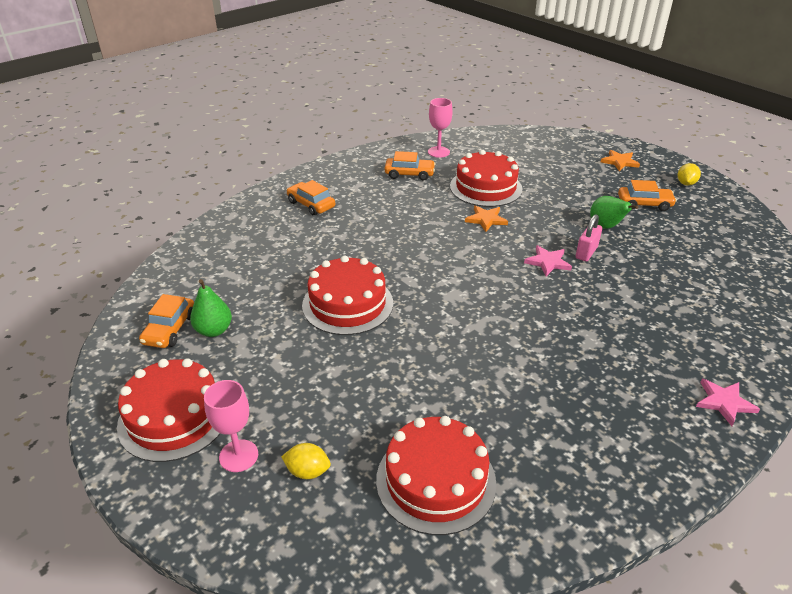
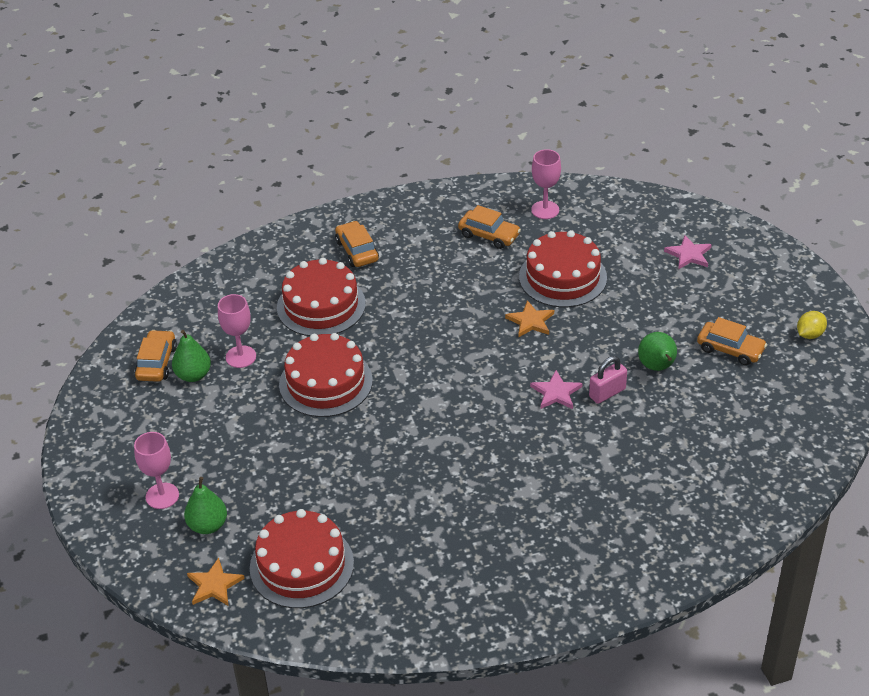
camera: 25 degrees right, 5 degrees up
(170, 329) = (156, 363): orange car -> orange car turned 150 degrees clockwise
(174, 416) = (128, 447): red cake -> red cake (321, 305)
(253, 303) = (241, 357): none -> pink goblet
(307, 471) = (208, 525): yellow lemon -> green pear
(619, 162) = (756, 281): orange star -> orange star (214, 585)
(724, 402) = (602, 585): pink star -> pink star (689, 254)

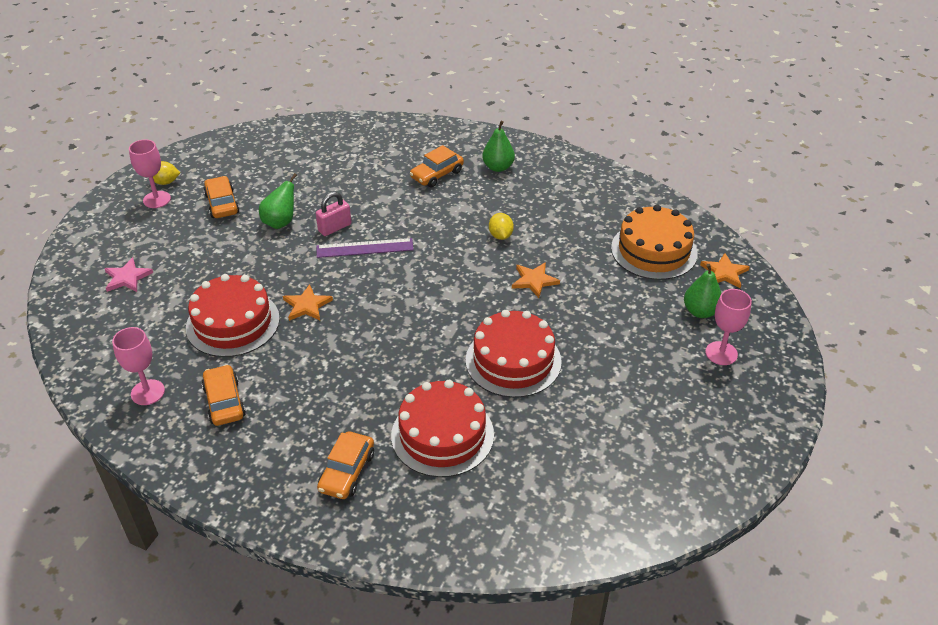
camera: 140 degrees left, 0 degrees up
(156, 363) = (642, 479): orange car -> orange car (437, 174)
(193, 375) = (617, 442): green pear -> green pear (498, 167)
(241, 357) = (560, 432): pink goblet -> pink goblet (157, 199)
(301, 565) = (654, 250): red cake -> orange cake
(380, 459) = (534, 281): none -> orange star
(458, 483) = (500, 235): none -> yellow lemon
(556, 392) = (365, 248): pink star -> purple ruler
(607, 393) = (335, 228): pink padlock -> pink padlock turned 45 degrees counterclockwise

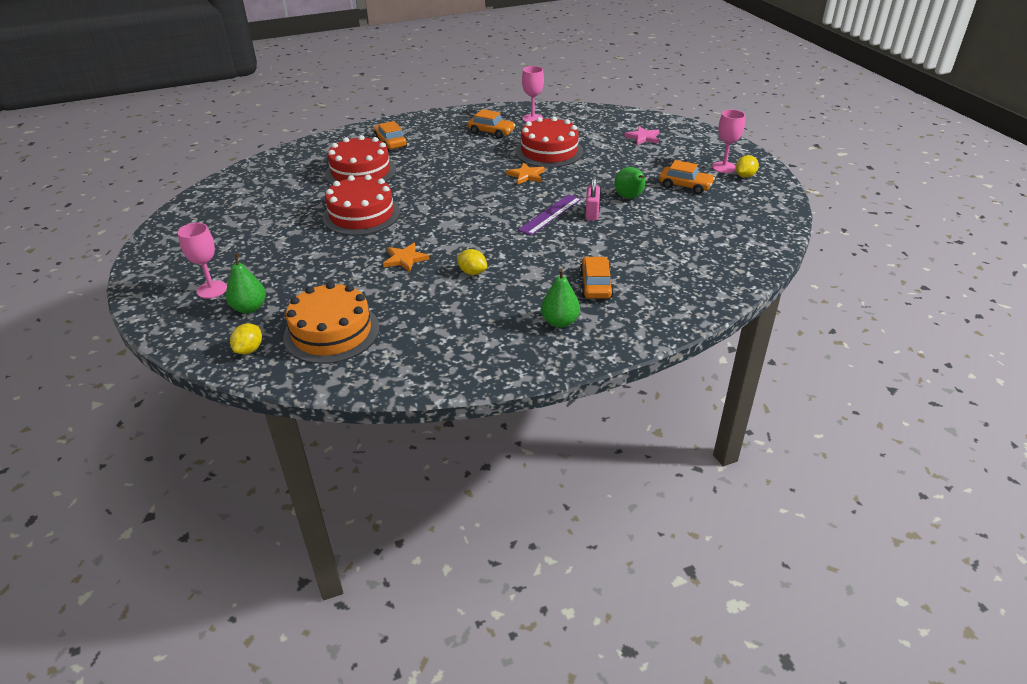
camera: 135 degrees right, 5 degrees down
(724, 272) = (249, 349): orange star -> yellow lemon

